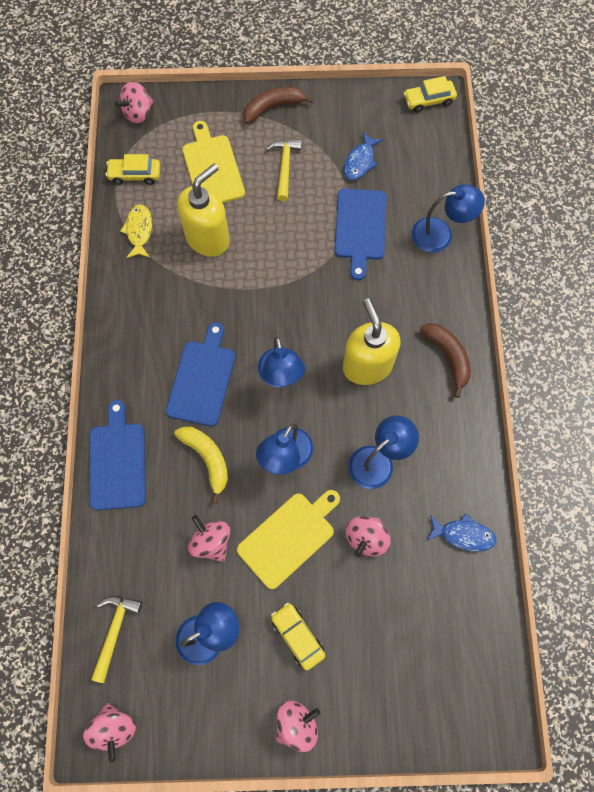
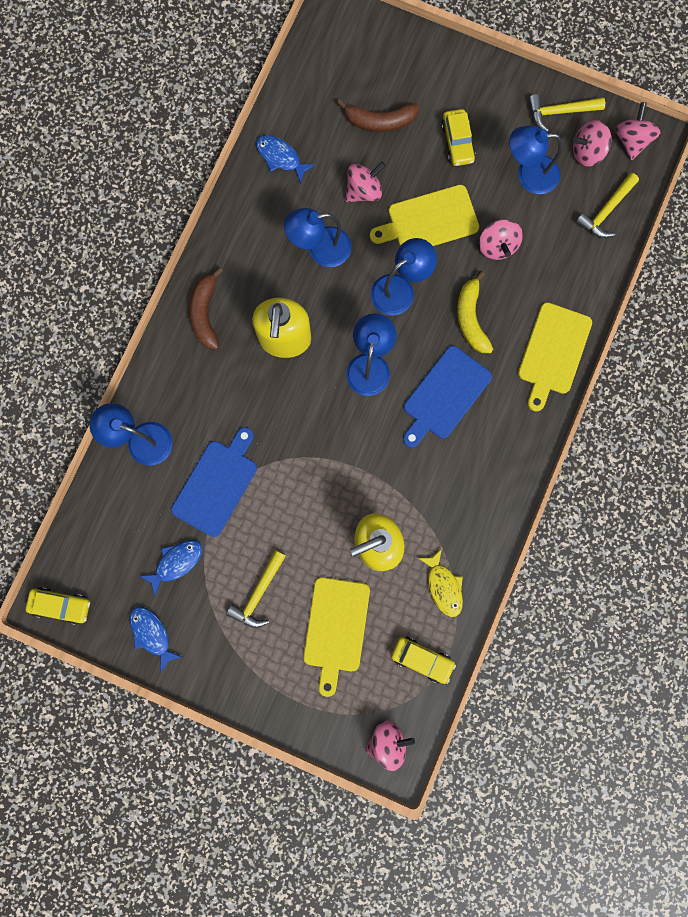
camera: 155 degrees left, 10 degrees up
(117, 462) = (553, 352): blue cutting board -> yellow cutting board
(139, 231) = (443, 586): yellow fish -> yellow fish turned 45 degrees counterclockwise
(204, 725) = (559, 112): none -> yellow hammer
(273, 107) = (235, 678): brown banana -> brown banana (379, 121)
(296, 724) = (487, 82): pink spinning top -> pink spinning top (587, 152)
(350, 109) = (152, 634): none -> blue fish

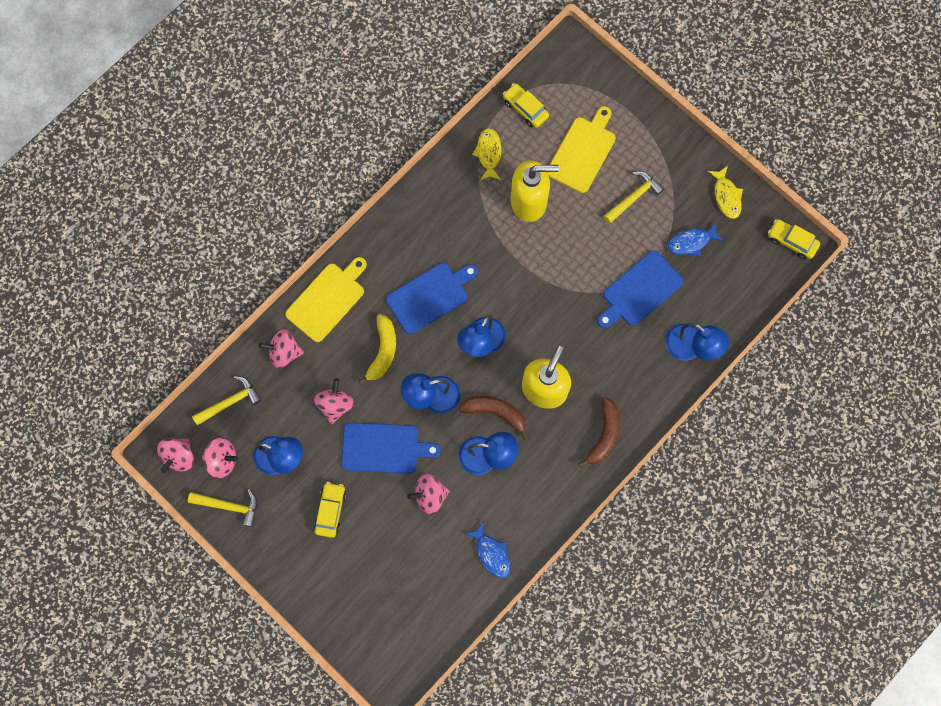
camera: 160 degrees left, 5 degrees down
(152, 634) = (726, 196): blue fish -> yellow fish
(379, 121) = (391, 556): brown banana -> brown banana (495, 412)
(387, 742) = (572, 62): pink spinning top -> pink spinning top (284, 352)
(429, 221) = (384, 448): yellow cutting board -> blue cutting board

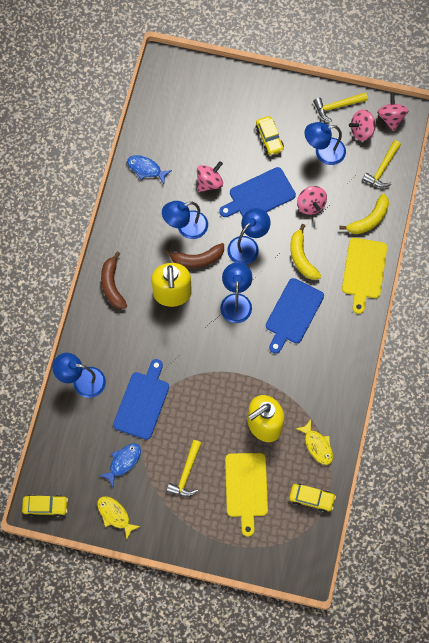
camera: 150 degrees right, 5 degrees down
(284, 352) = (369, 220): pink spinning top -> yellow banana

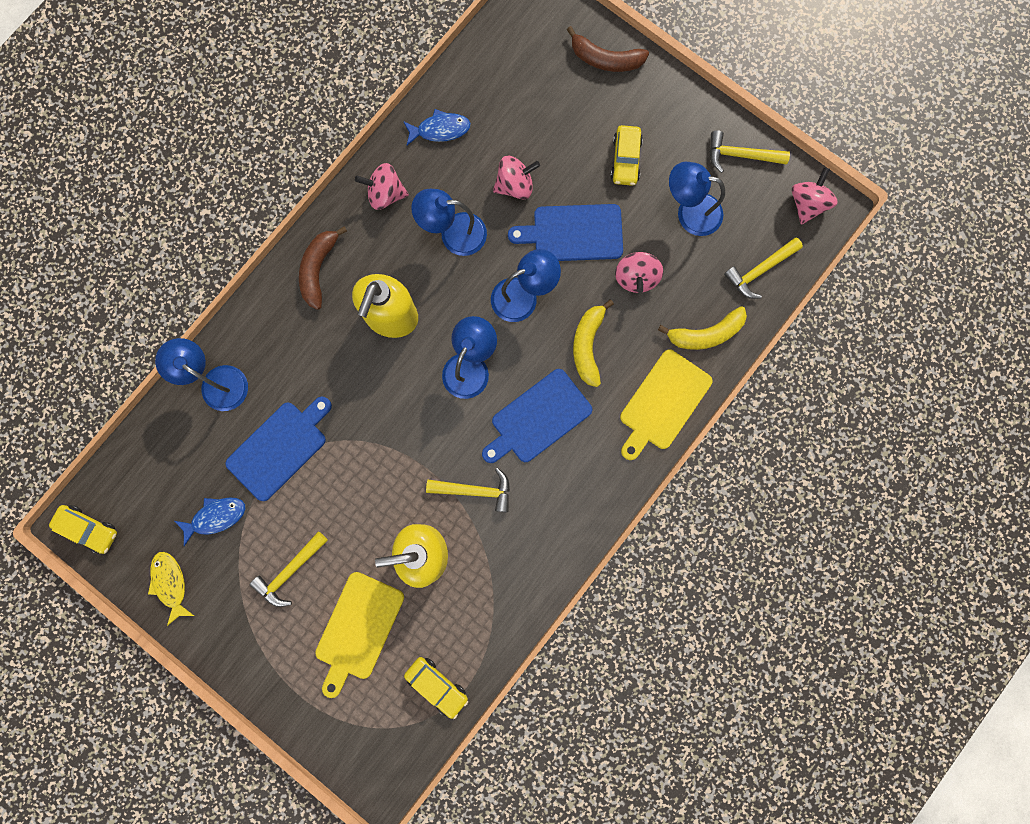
camera: 25 degrees right, 10 degrees up
(146, 169) = (440, 130): blue fish -> blue fish turned 120 degrees clockwise
(197, 259) = (447, 284): brown banana -> brown banana (605, 59)
(276, 373) = (475, 490): none -> yellow hammer
(317, 445) = (480, 616): yellow fish -> none
(361, 131) = (757, 204): pink spinning top -> pink spinning top (385, 194)

